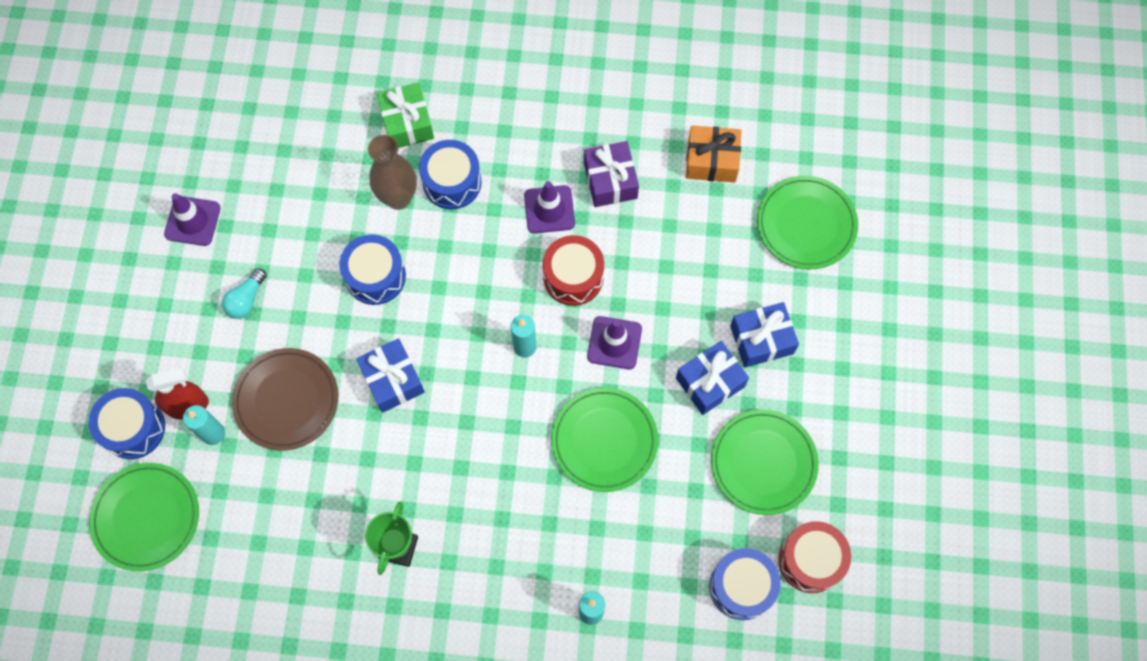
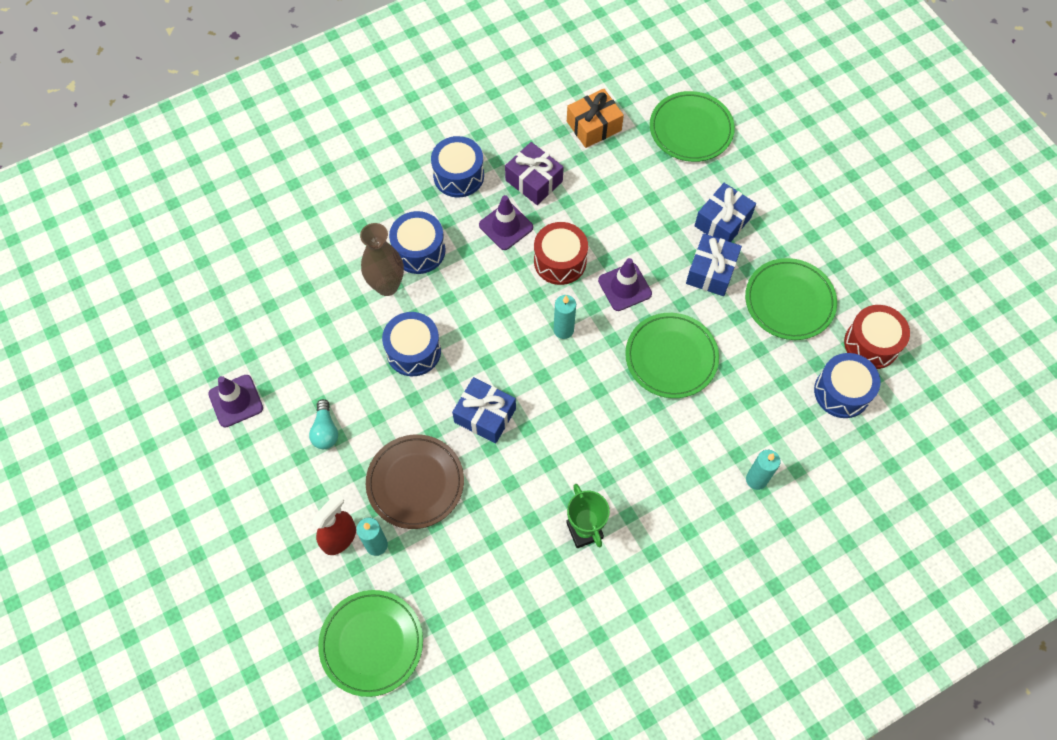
camera: 35 degrees left, 5 degrees down
(133, 428) = (308, 584): blue drum -> blue drum (458, 175)
(407, 123) = (352, 230): green gift -> none

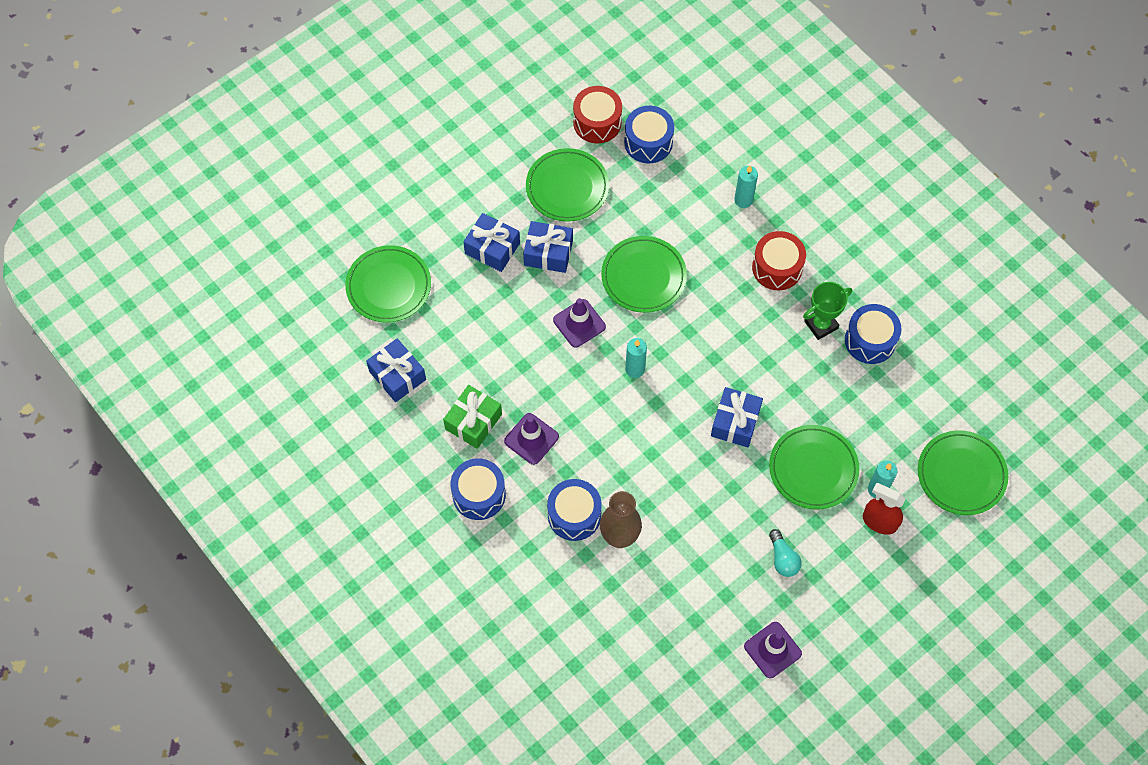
camera: 100 degrees left, 0 degrees up
(325, 431) = (783, 559): turquoise light bulb -> turquoise light bulb turned 90 degrees clockwise
(413, 351) = (684, 497): blue drum -> blue drum (870, 340)
(415, 483) = (813, 469): brown plate -> green plate
(534, 181) = (473, 421): purple gift -> green gift
(560, 261) = (562, 383): red drum -> red drum (777, 268)
(594, 126) = (397, 375): orange gift -> blue gift

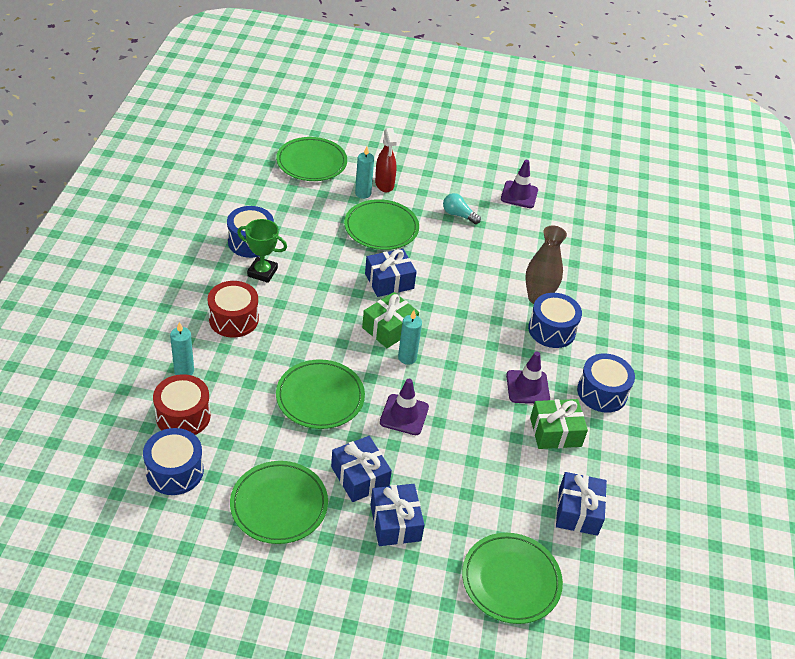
camera: 135 degrees left, 20 degrees down
(597, 122) = (183, 526): red drum -> red drum (183, 416)
(678, 380) = (389, 328): none -> green gift
(783, 559) = (458, 215): turquoise light bulb -> turquoise light bulb turned 90 degrees counterclockwise

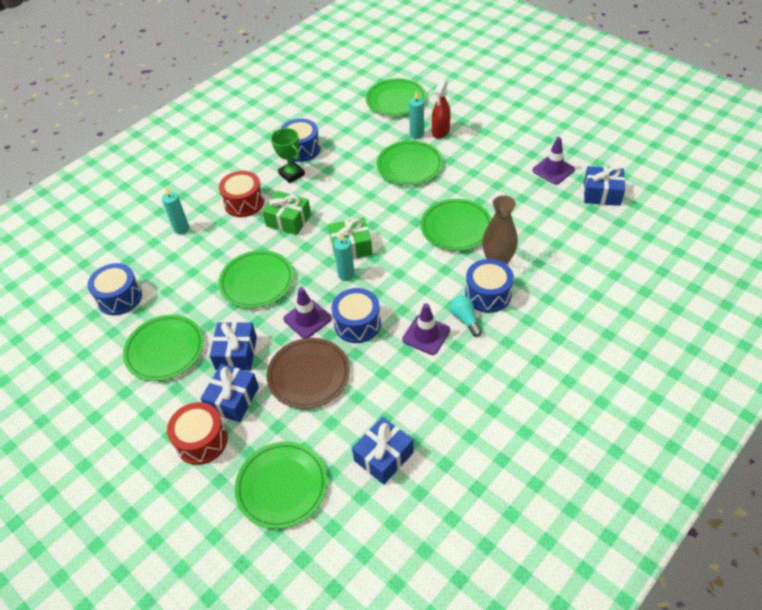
camera: 40 degrees right, 5 degrees up
(183, 416) = (155, 261): red drum -> red drum (201, 441)
(389, 281) = (381, 210): blue gift -> blue gift (602, 193)
(450, 468) = (309, 375): none -> brown plate
(458, 215) = (483, 173): turquoise light bulb -> turquoise light bulb (465, 319)
(475, 276) = (456, 227): none -> green plate
(555, 432) = (419, 382): green gift -> green gift (288, 220)
(602, 392) = (490, 364): blue drum -> blue drum (357, 324)

